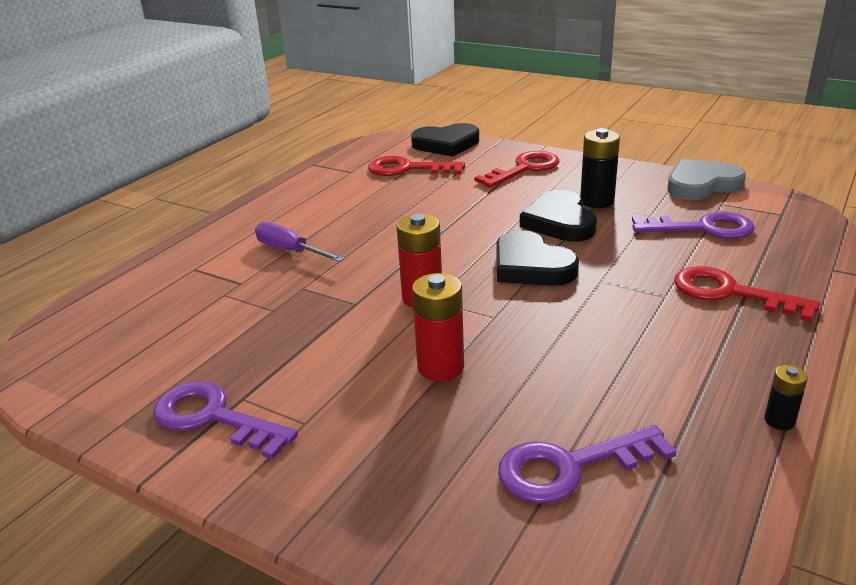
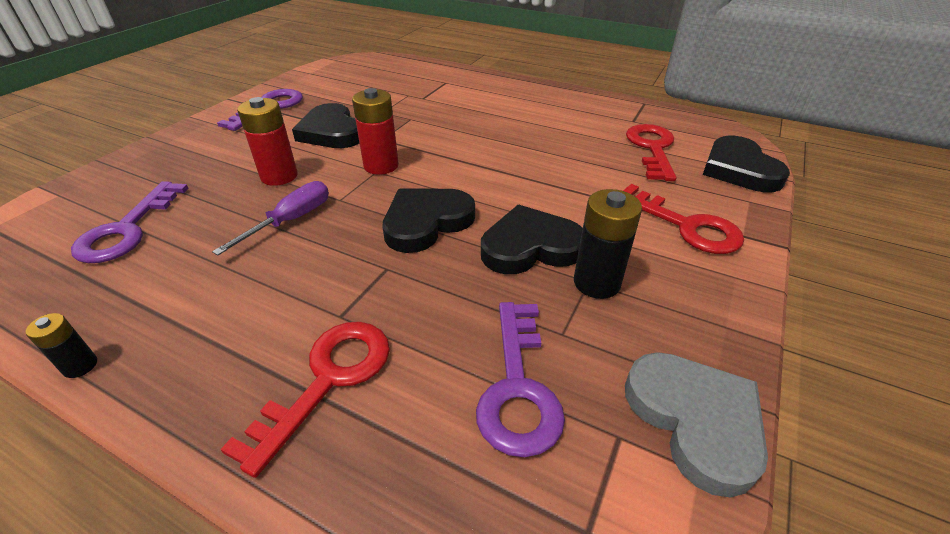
camera: 85 degrees right, 10 degrees up
(290, 251) = (468, 109): purple screwdriver -> purple screwdriver (290, 221)
(324, 343) = (331, 132): none -> black heart
(570, 467) = (127, 230): purple key -> purple key turned 150 degrees counterclockwise

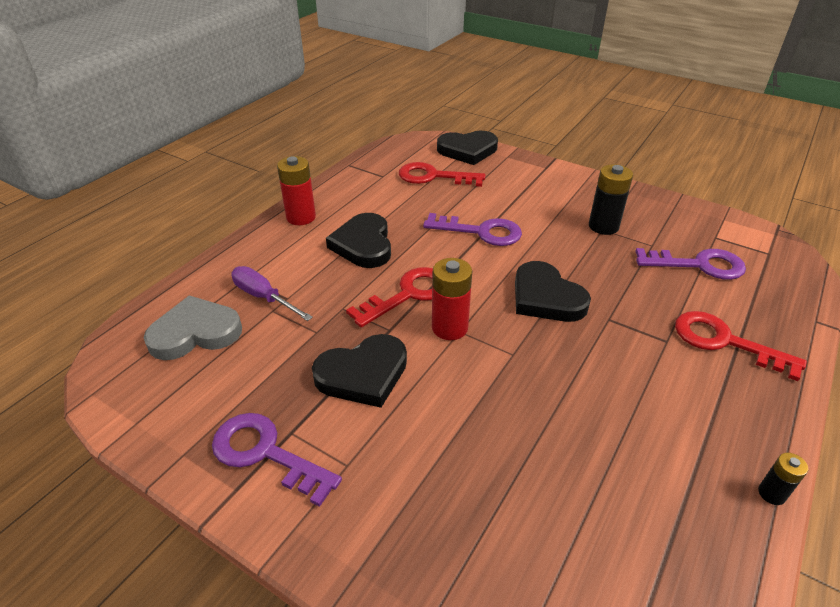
camera: 85 degrees left, 0 degrees up
(127, 230) = (585, 534): purple key -> purple key (481, 232)
(279, 176) = (467, 409): red battery -> red battery (301, 217)
(290, 221) = (552, 386): purple screwdriver -> purple screwdriver (264, 297)
(530, 246) = (570, 248): black heart -> black heart (363, 245)
(686, 226) = (538, 184): red key -> red key (408, 294)
(695, 420) = (696, 214): grey heart -> grey heart (195, 333)

